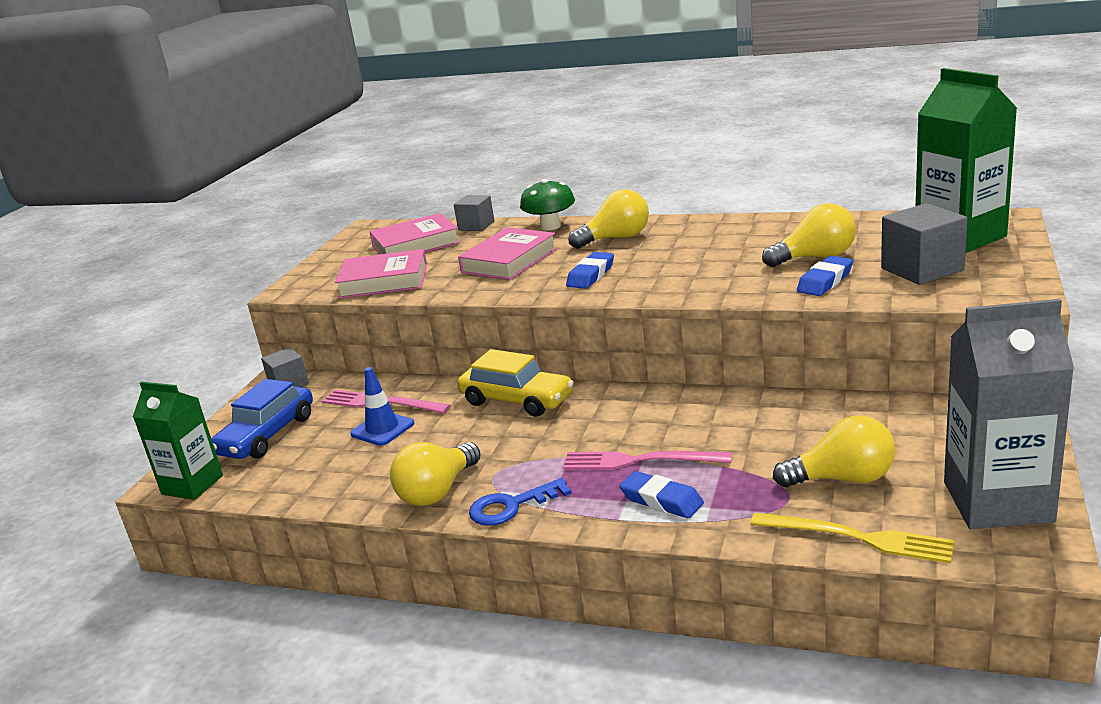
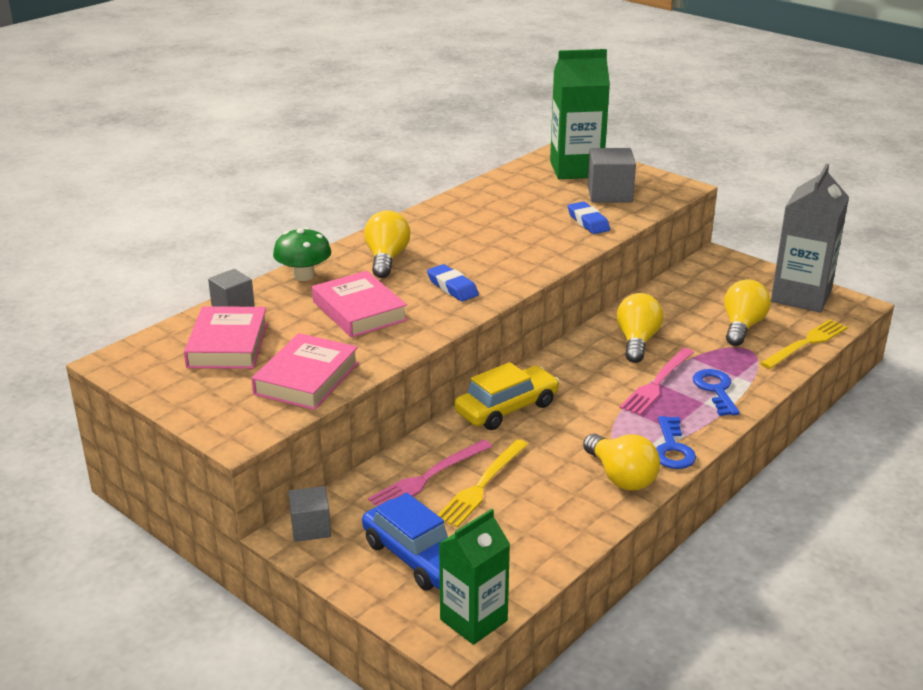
camera: 70 degrees left, 5 degrees up
(382, 429) = (482, 485): blue traffic cone -> yellow fork
(661, 500) = (715, 390): blue eraser -> blue key
(815, 258) = (543, 212): yellow light bulb -> yellow light bulb (637, 341)

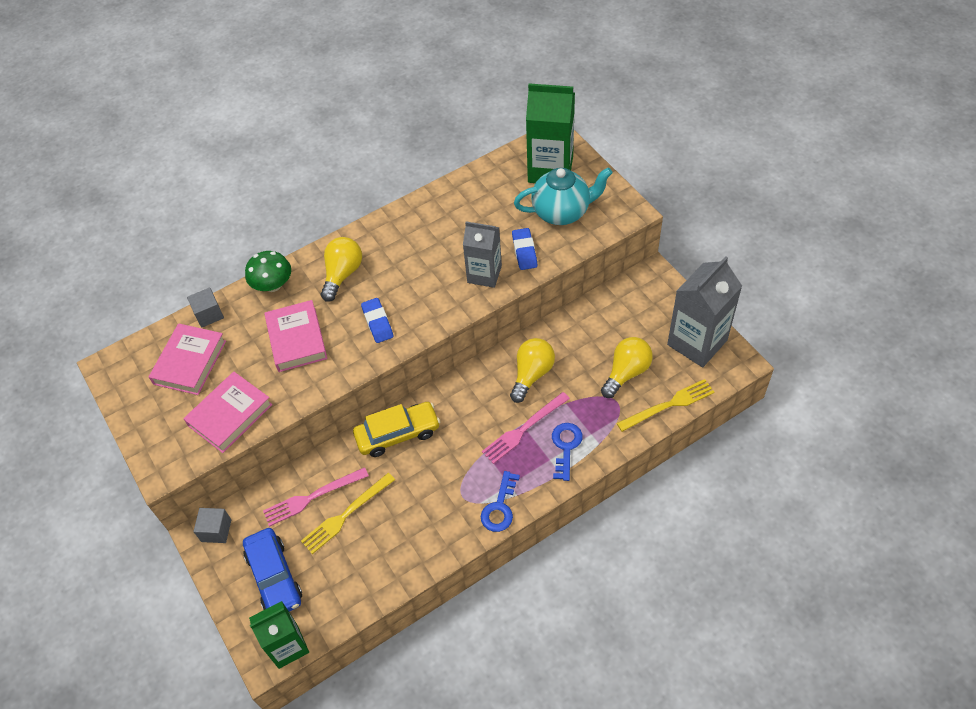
camera: 20 degrees right, 25 degrees up
(554, 241) = (484, 274): none -> grey carton
(609, 194) = (562, 212): grey cube -> turquoise teapot
(621, 477) = (448, 529): yellow light bulb -> none

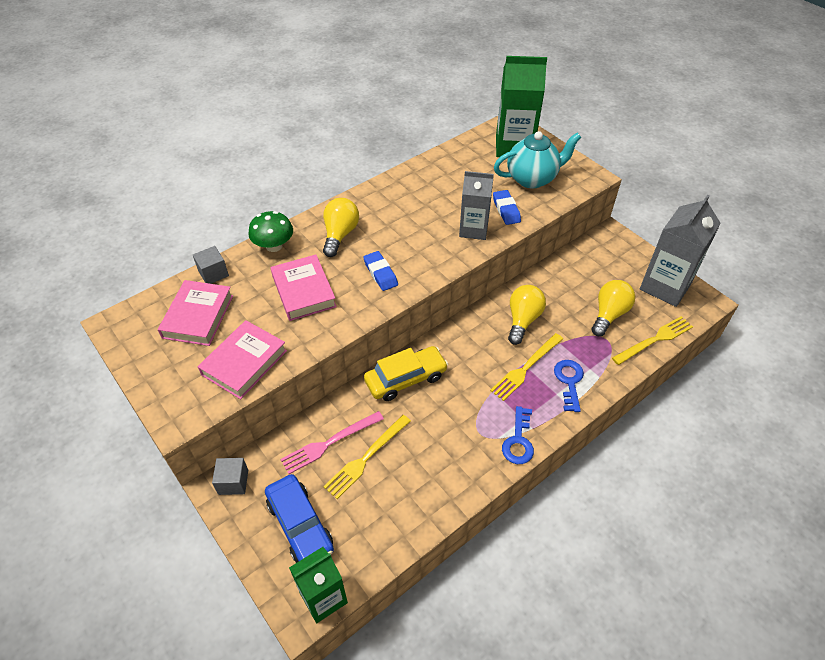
camera: 10 degrees left, 5 degrees down
(523, 429) = (526, 368): pink fork -> yellow fork

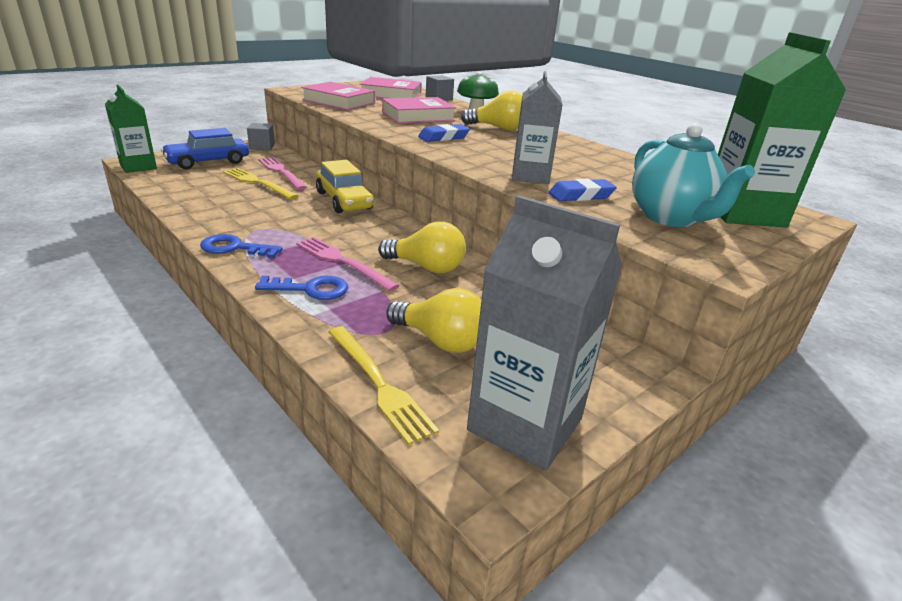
camera: 85 degrees right, 20 degrees down
(526, 368) = (343, 262): yellow fork -> pink fork

